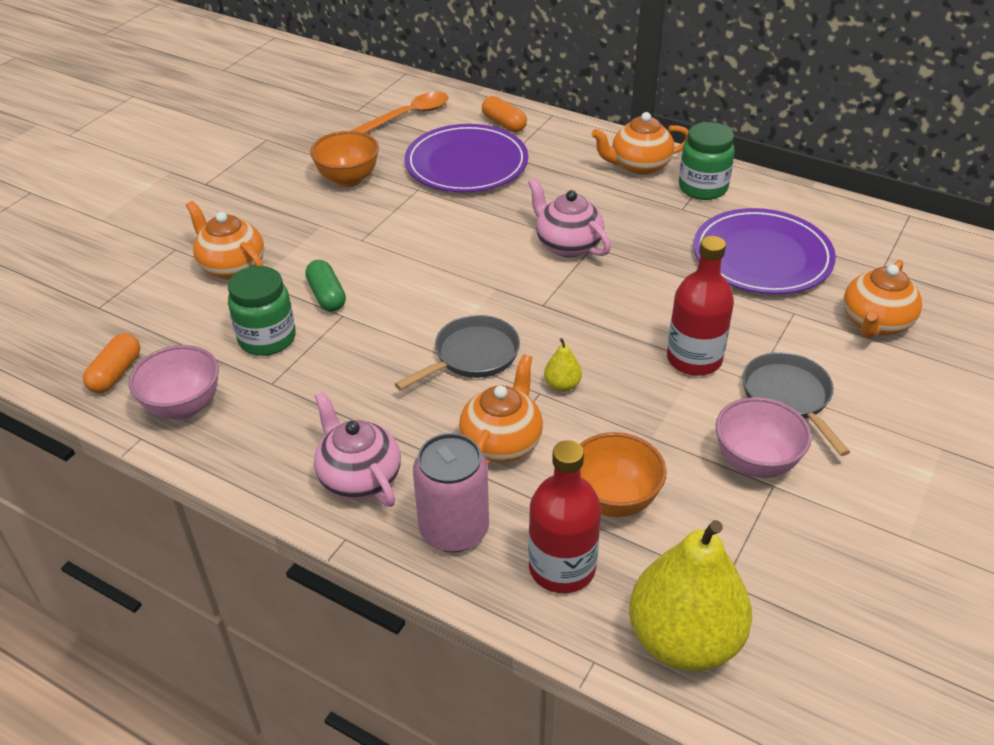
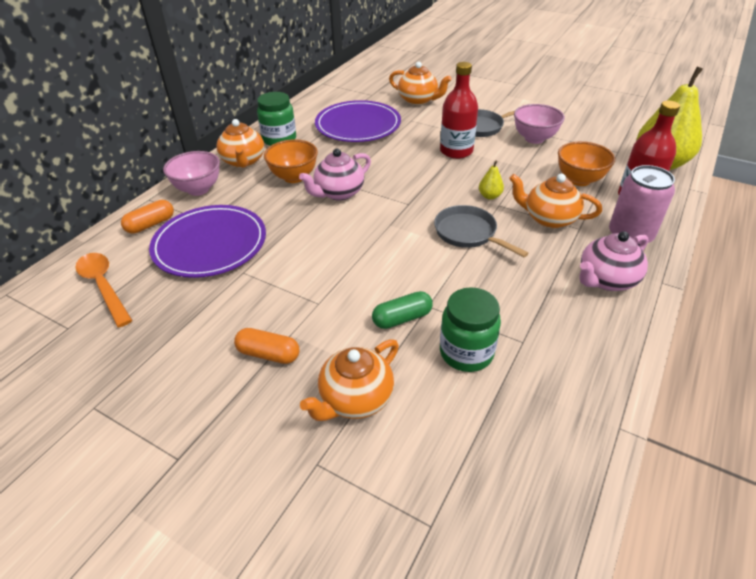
camera: 90 degrees left, 0 degrees up
(116, 373) = (539, 473): orange capsule -> orange capsule (268, 354)
(184, 407) = (570, 400): pink bowl -> pink bowl (198, 189)
(348, 179) = (211, 322): orange bowl -> orange bowl (294, 177)

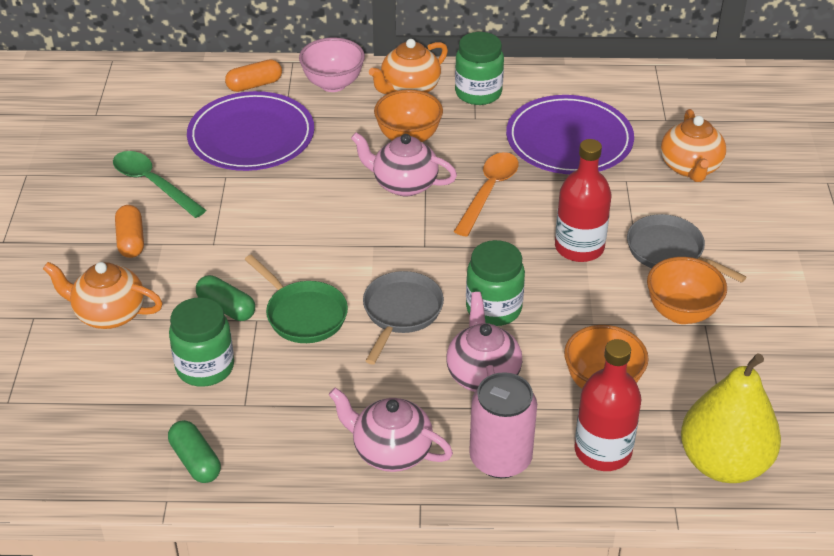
camera: 60 degrees right, 0 degrees up
(104, 286) = (153, 105): orange spoon -> orange spoon (489, 191)
(151, 224) = (254, 85): orange capsule -> orange capsule turned 45 degrees counterclockwise
(207, 317) = (153, 184): none -> green spoon
(439, 279) = (303, 314): none -> green pan
(489, 196) = (493, 308): yellow pear -> green jar
(534, 139) = (681, 313): pink bowl -> orange bowl
(549, 219) = (483, 374): orange teapot -> pink teapot
(577, 392) = (195, 461): none -> green capsule

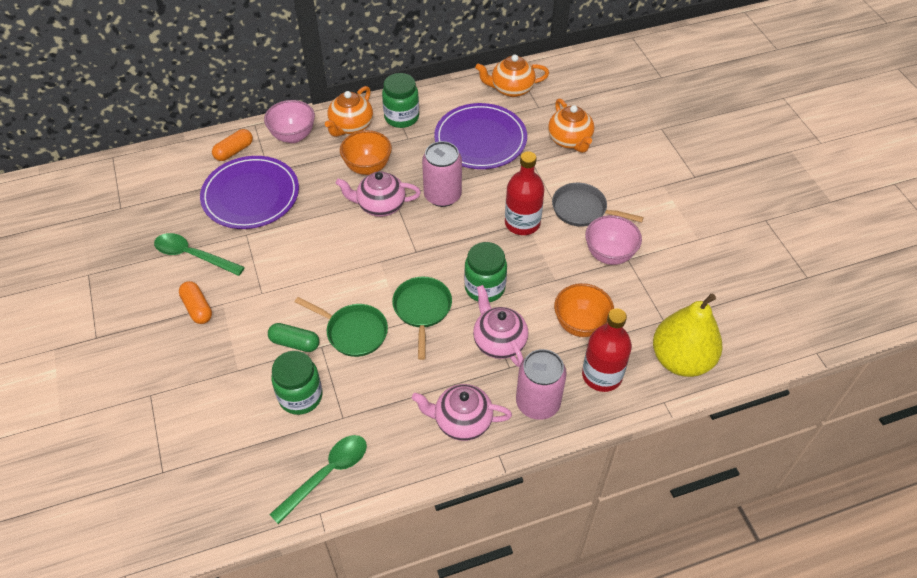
camera: 20 degrees left, 10 degrees up
(109, 314) = (208, 374): orange teapot -> orange teapot (511, 89)
(195, 461) = (327, 474): green capsule -> green spoon
(401, 312) = (422, 310): grey pan -> green pan
(489, 191) = (442, 195): orange spoon -> pink can
(681, 313) = (609, 254): orange bowl -> pink bowl

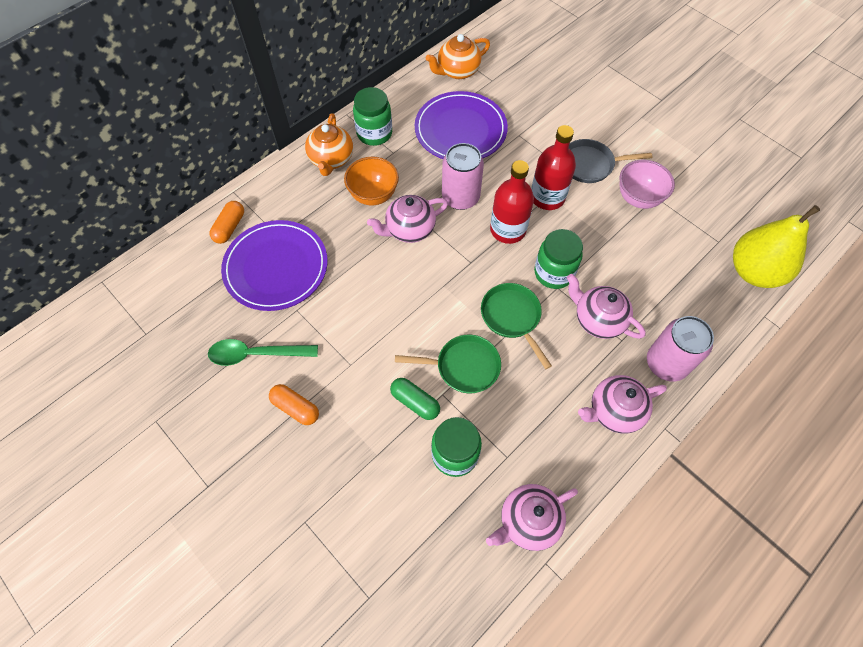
camera: 25 degrees left, 10 degrees up
(293, 136) = (280, 190): pink bowl -> none
(295, 343) = (415, 402): green capsule -> green capsule turned 45 degrees clockwise
(327, 474) = (528, 521): green spoon -> pink teapot
(570, 140) = (539, 103): orange teapot -> none
(580, 324) = (655, 274): orange bowl -> none
(602, 375) = (701, 314): red bottle -> red bottle (508, 230)

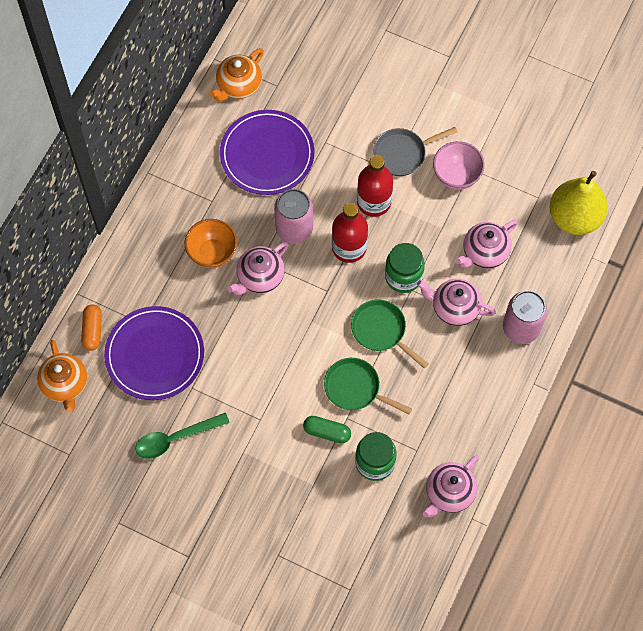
camera: 20 degrees left, 5 degrees up
(295, 408) = (230, 471): orange capsule -> none
(331, 159) = (155, 228): orange teapot -> orange teapot (65, 384)
(374, 133) = (185, 186): green jar -> none
(463, 366) = (355, 388): green pan -> green pan turned 135 degrees counterclockwise
(614, 411) = (490, 383): pink teapot -> pink teapot (484, 252)

